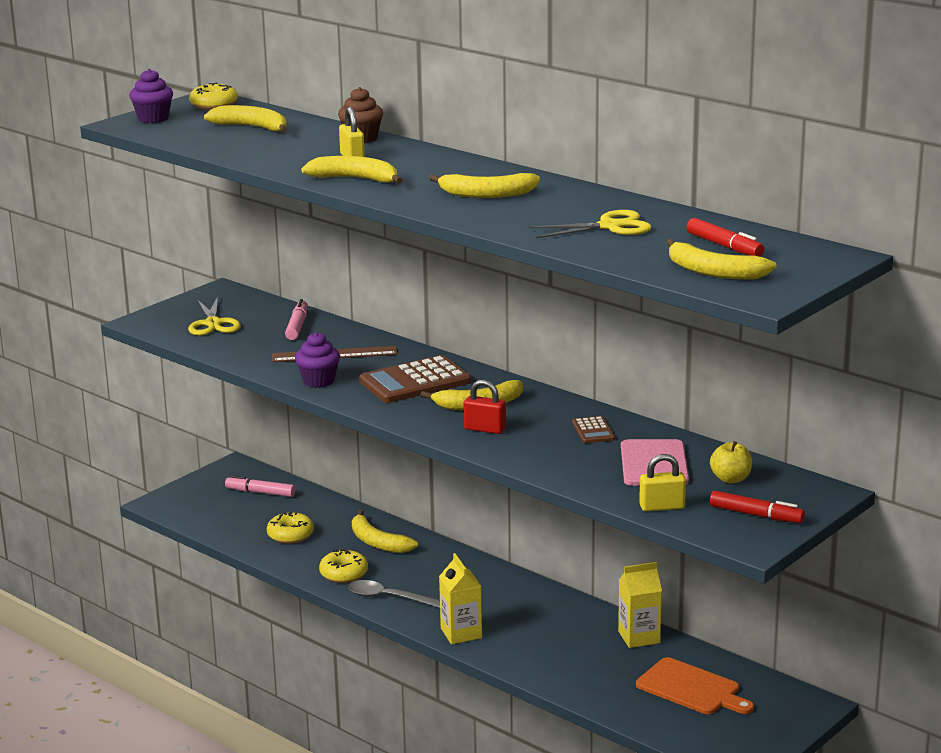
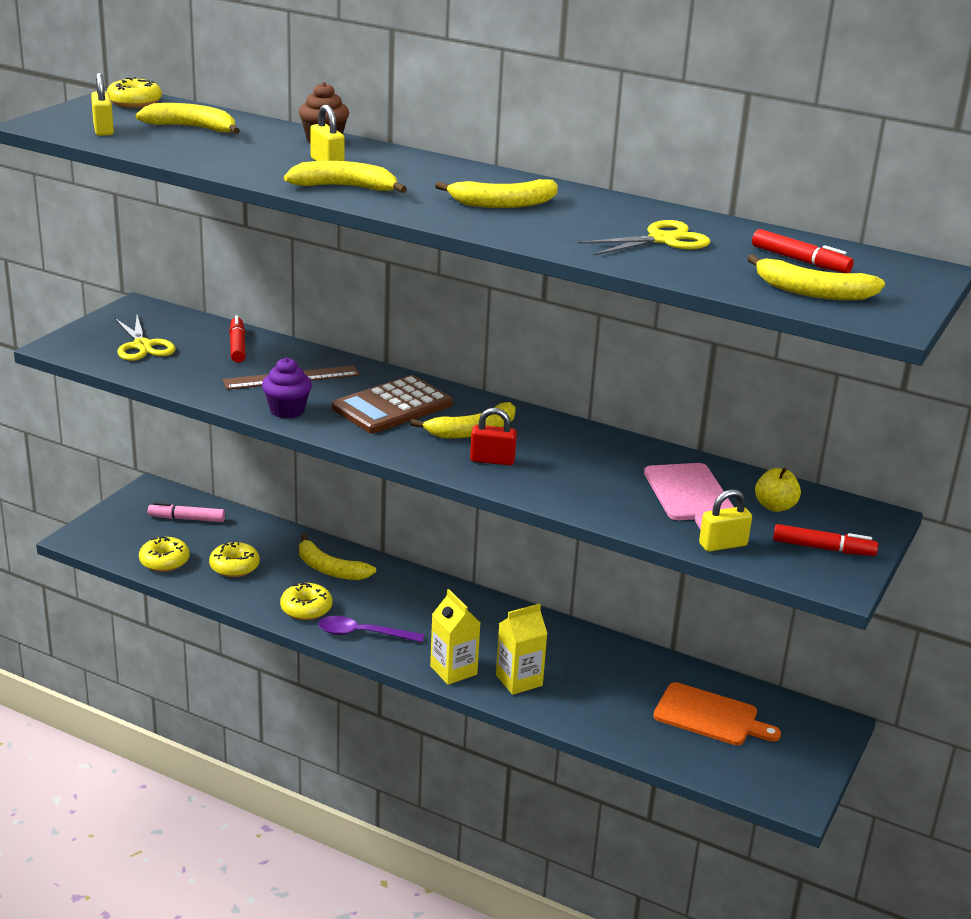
camera: 15 degrees left, 5 degrees up
(153, 119) = (72, 118): purple cupcake -> none
(175, 129) = (103, 130): none -> yellow padlock
(228, 527) = (164, 561): none -> yellow donut
(297, 326) = (237, 346): pink marker -> red marker
(388, 597) = (363, 634): grey spoon -> purple spoon
(593, 431) = (606, 456): brown calculator -> none
(639, 637) = (635, 660): yellow carton -> yellow carton (519, 680)

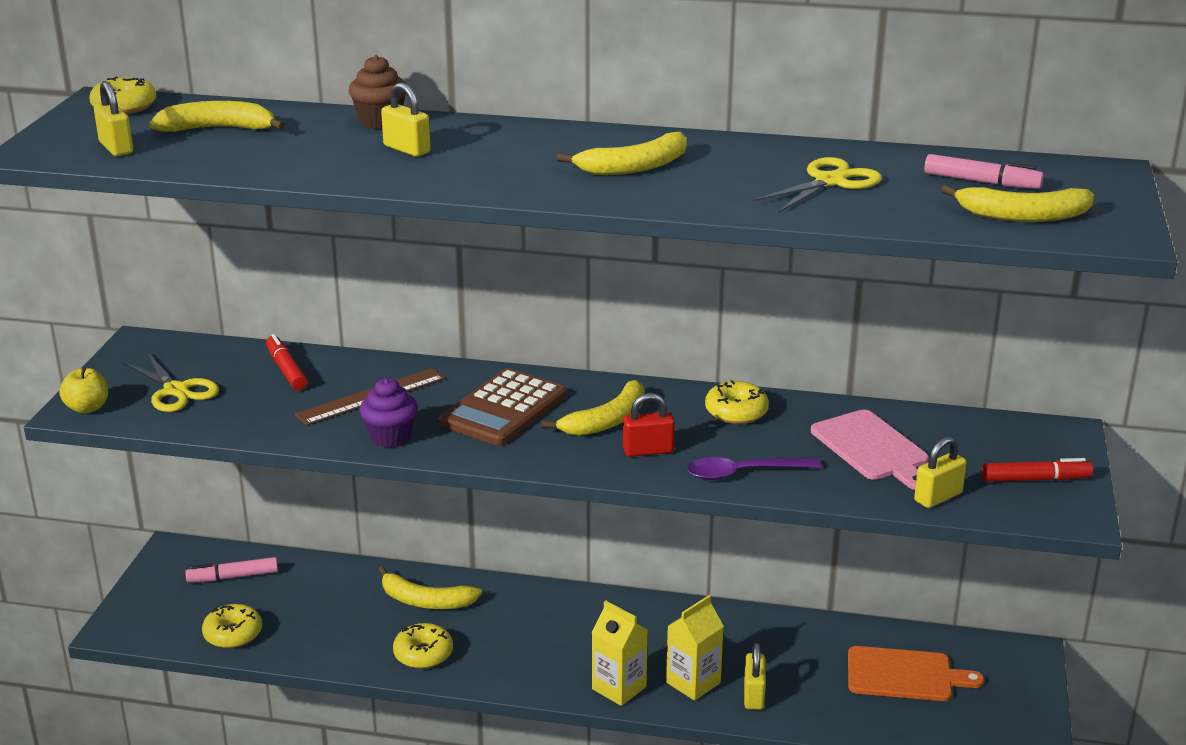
camera: 15 degrees left, 0 degrees up
(234, 567) = (317, 622): yellow donut -> yellow donut (736, 412)
(345, 187) = (451, 175): yellow banana -> none
(363, 634) = (500, 669): purple spoon -> purple spoon (743, 473)
(566, 702) = (753, 695): none -> yellow padlock
(775, 506) = (961, 443): yellow apple -> yellow apple (87, 408)
(800, 261) = (981, 182): red marker -> pink marker

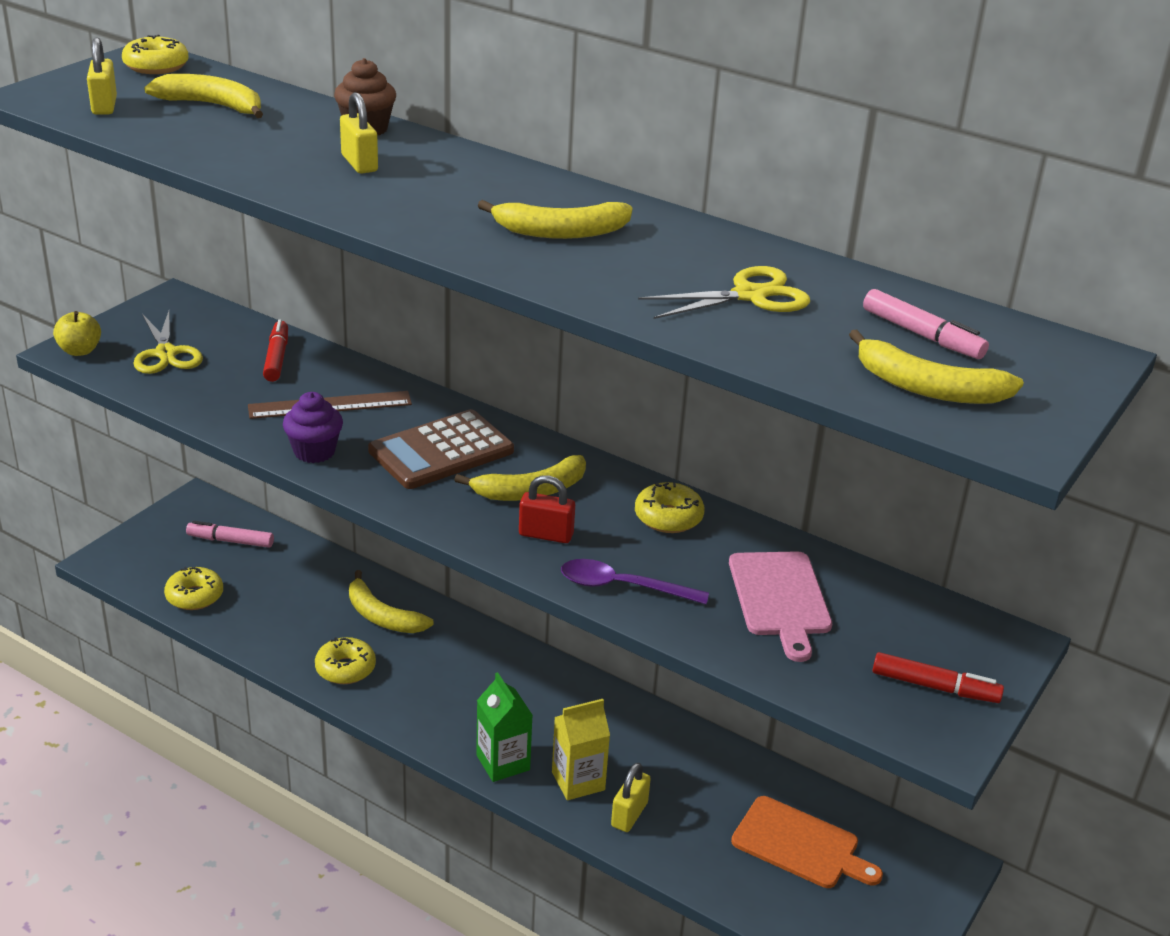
camera: 20 degrees right, 5 degrees up
(619, 688) = (503, 762): yellow carton -> green carton
(938, 497) = (808, 675): yellow padlock -> none

